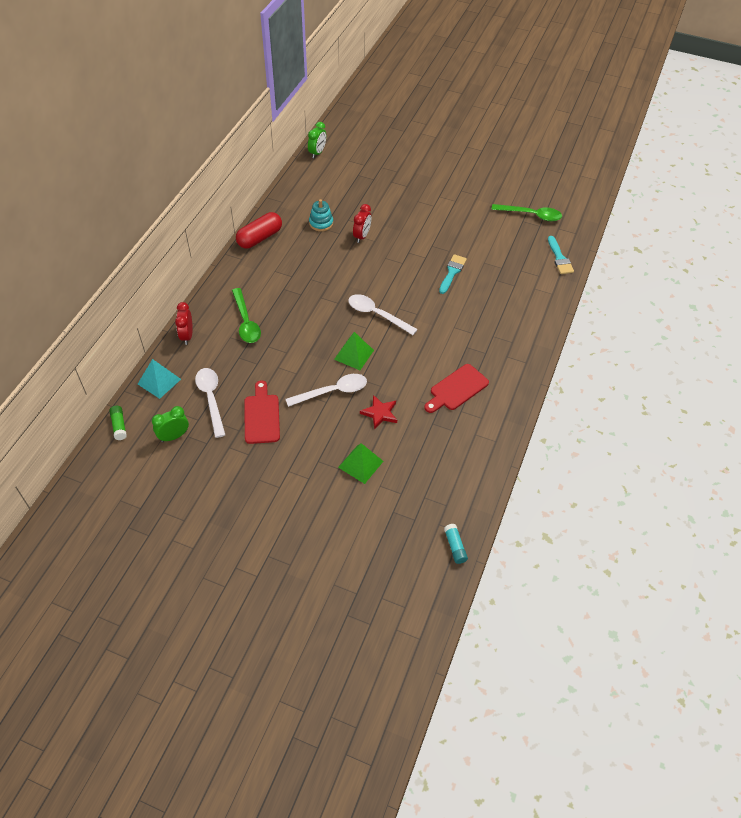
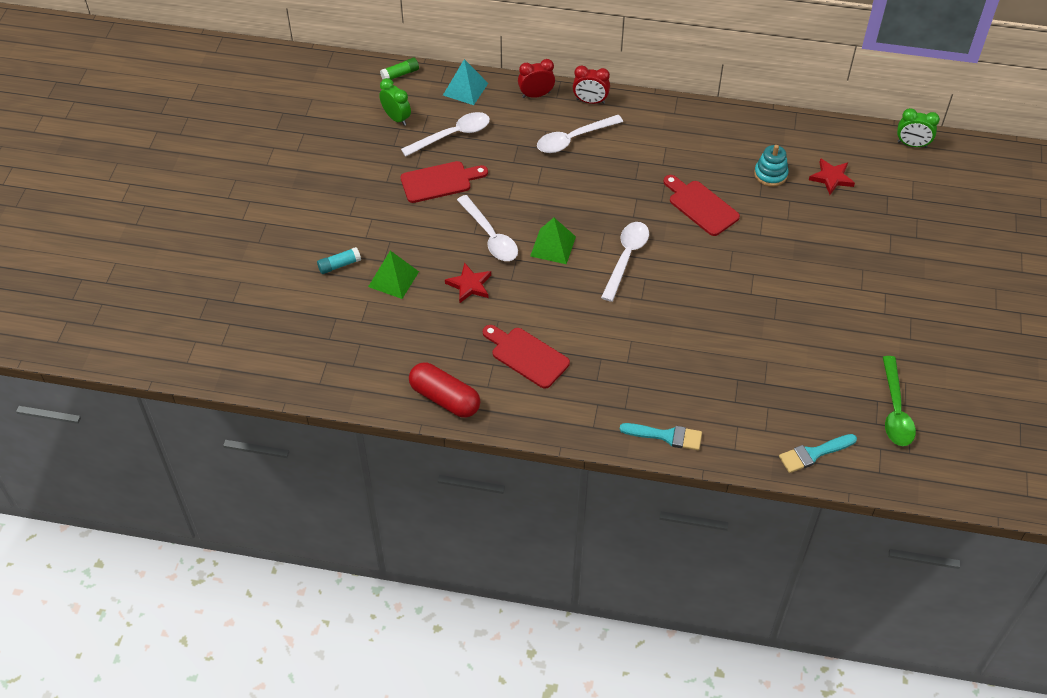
camera: 80 degrees right, 0 degrees up
(246, 322) = (573, 139): green spoon -> white spoon
(260, 238) = (718, 121): red capsule -> red capsule (445, 398)
(334, 195) = (831, 178): none -> red star
(339, 264) = (701, 206): none -> red cutting board
(362, 236) = (763, 220): red clock -> red clock (590, 101)
(452, 272) = (733, 327): turquoise brush -> turquoise brush (666, 436)
(455, 546) = (300, 380): turquoise glue stick -> turquoise glue stick (339, 265)

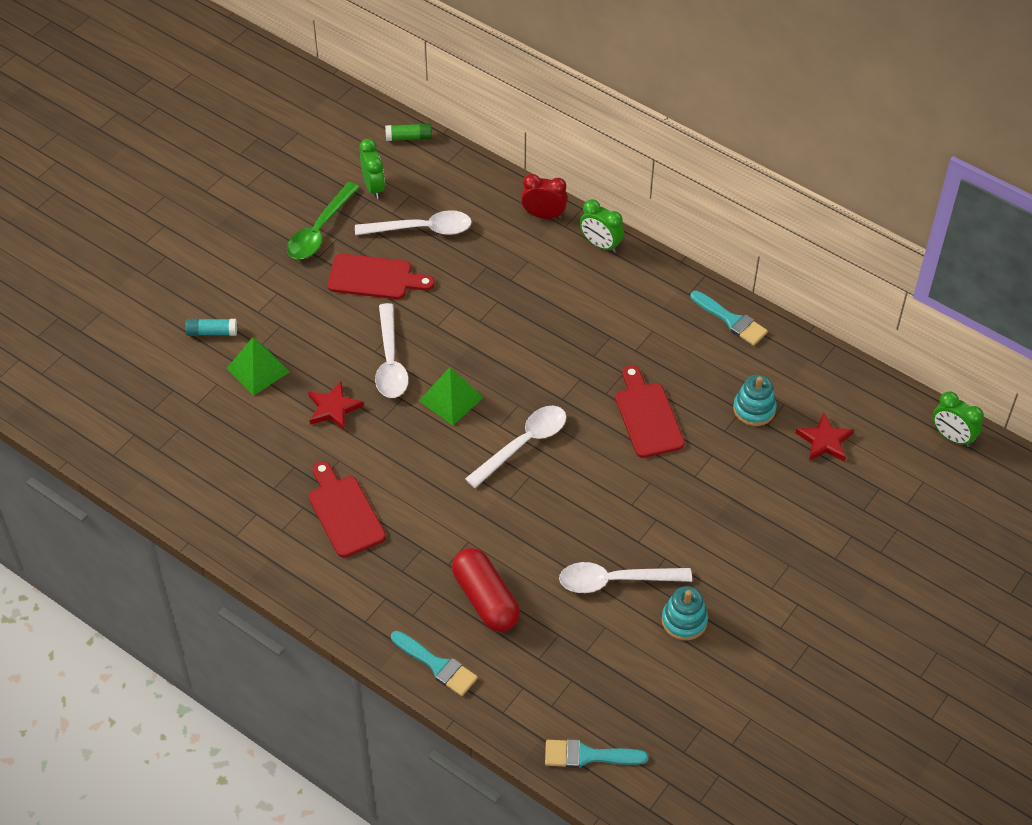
camera: 25 degrees right, 0 degrees up
(445, 398) = (229, 524): red capsule -> red capsule (485, 599)
(465, 89) = (469, 180): turquoise pyramid -> none
(573, 139) = (552, 282): white spoon -> white spoon (615, 580)
(590, 101) = (600, 244): red clock -> green clock
(715, 120) = (731, 320): none -> turquoise brush
(818, 335) = (684, 620): none -> turquoise stacking toy
(895, 410) = (716, 746): green spoon -> green spoon (319, 230)

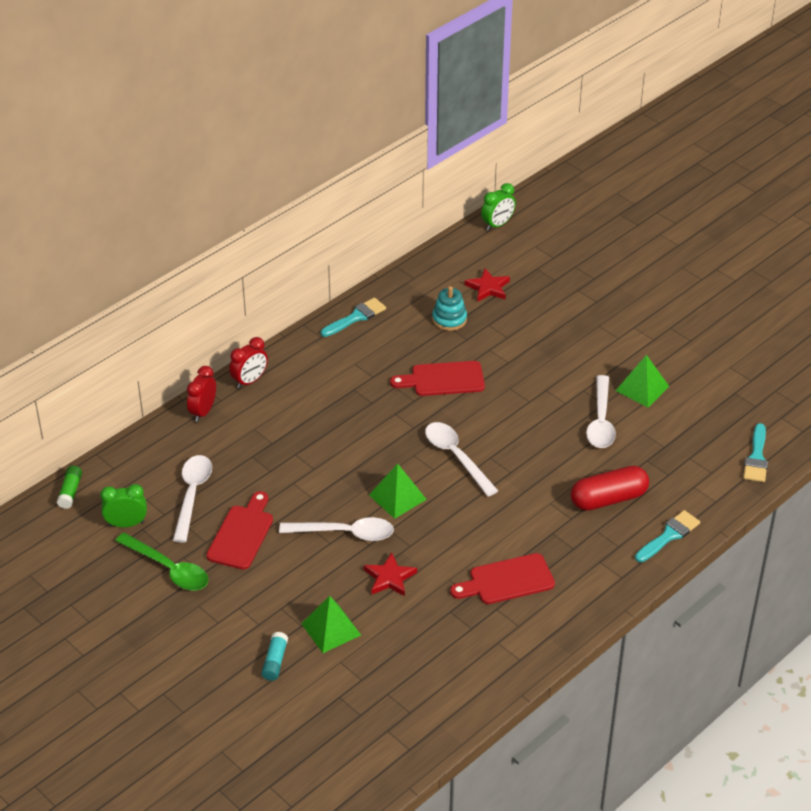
camera: 80 degrees left, 10 degrees down
(600, 244) = (250, 381): green clock -> red clock
(684, 620) = (642, 388): turquoise stacking toy -> green pyramid

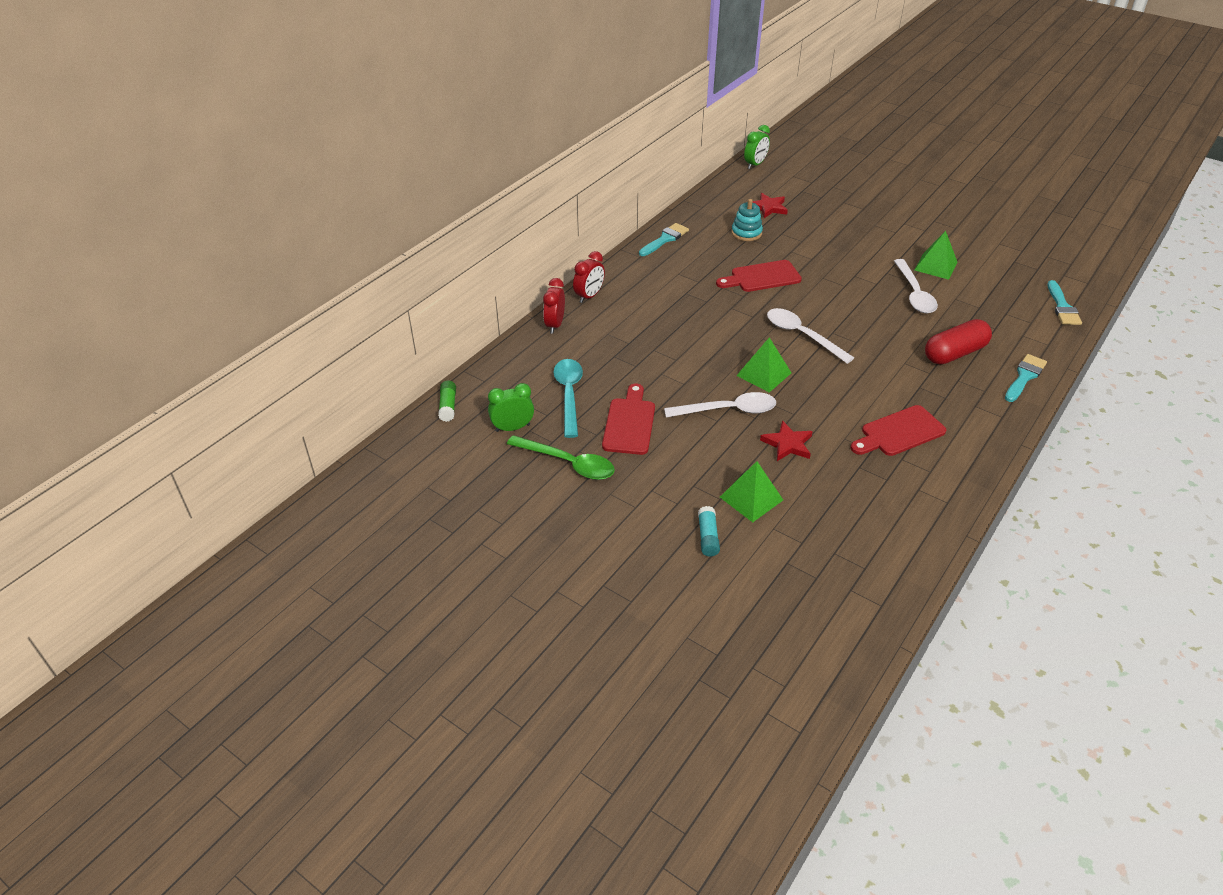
camera: 10 degrees left, 0 degrees up
(192, 495) = (569, 395): white spoon -> turquoise spoon

